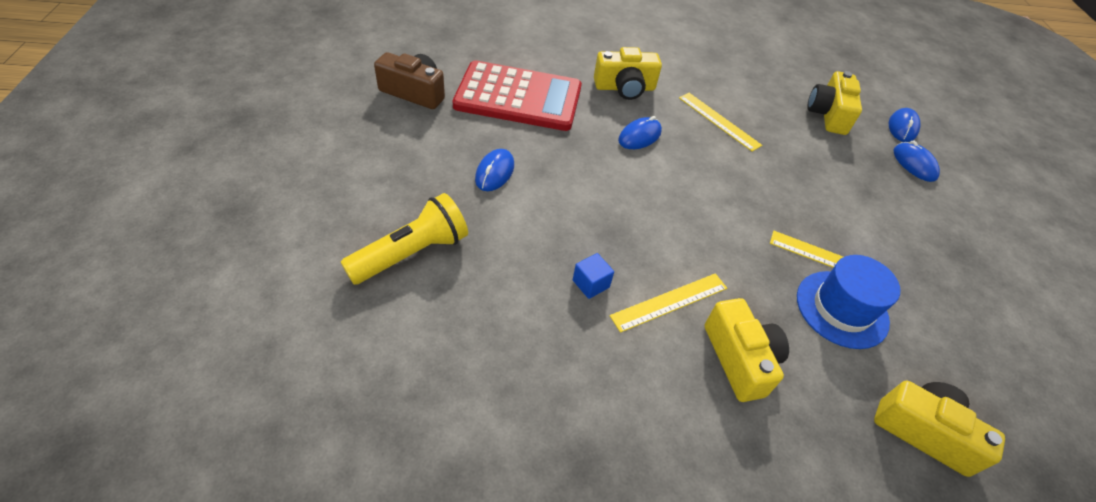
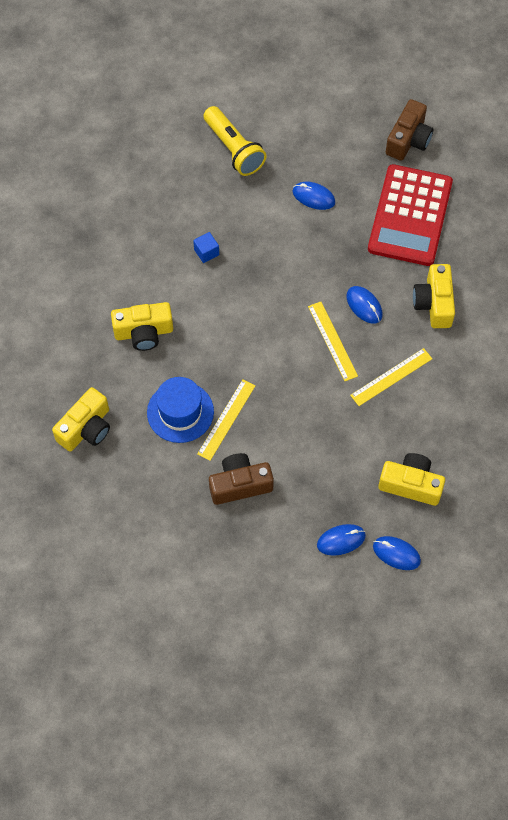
camera: 100 degrees right, 15 degrees up
(669, 301) = (190, 298): yellow ruler -> yellow ruler (332, 341)
(903, 245) = (240, 484): none -> brown camera

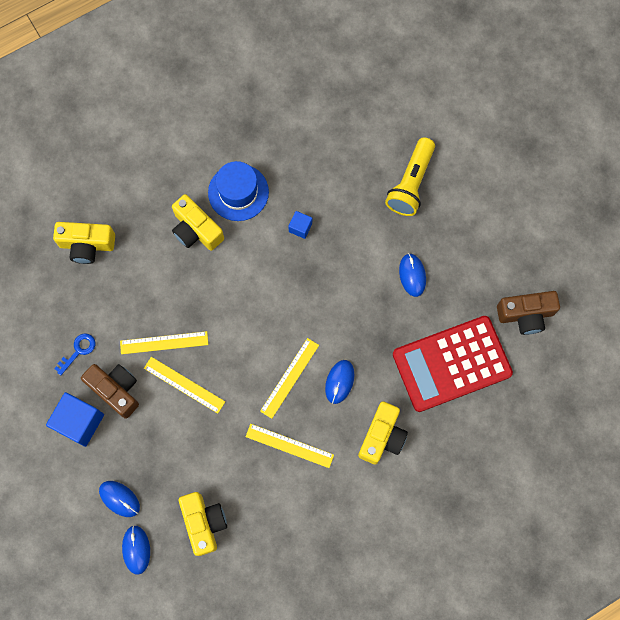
camera: 55 degrees right, 10 degrees up
(180, 412) = (147, 304): blue hat -> blue hat (238, 192)
(180, 494) = (78, 351): none -> blue key
(246, 532) = (79, 422): none -> blue cube
(277, 426) = (184, 384): none -> yellow ruler
(434, 303) = (382, 436): yellow camera -> yellow camera turned 150 degrees clockwise

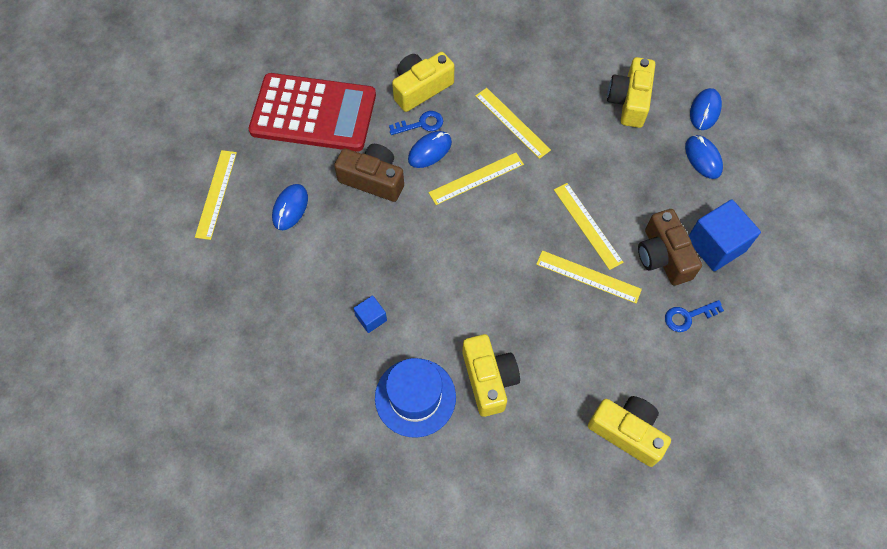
camera: 150 degrees left, 10 degrees down
(361, 402) = (421, 124): none -> blue key
(411, 183) = (220, 300): yellow flashlight -> none
(474, 256) = (216, 194): none -> yellow ruler
(525, 315) = (212, 118): brown camera -> brown camera (373, 179)

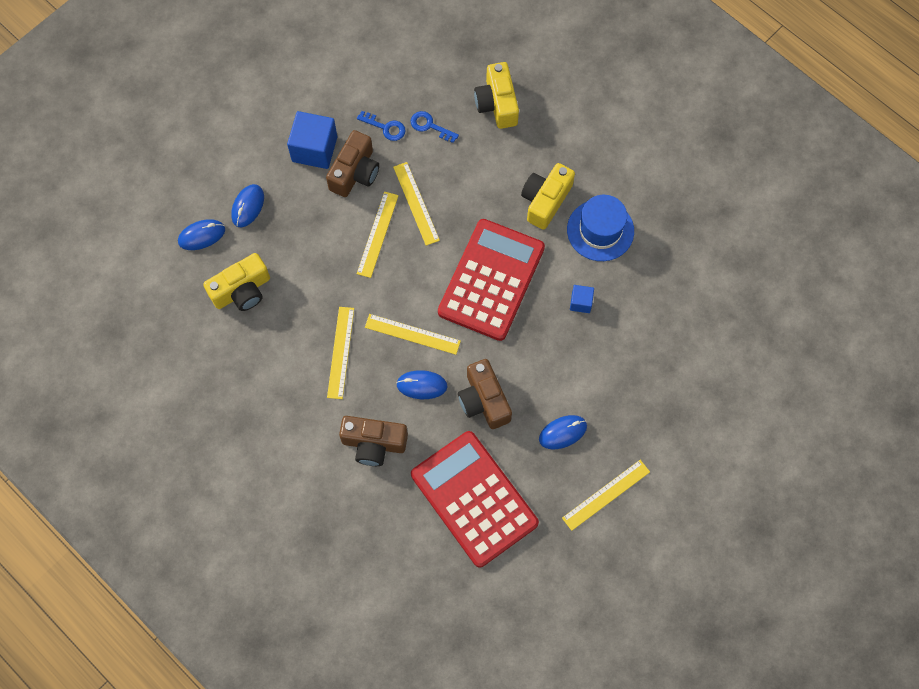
camera: 135 degrees left, 5 degrees up
(421, 88) = (374, 444): yellow camera -> brown camera
(421, 124) = (405, 413): blue key -> blue key (430, 126)
(461, 271) = (491, 280): none -> red calculator

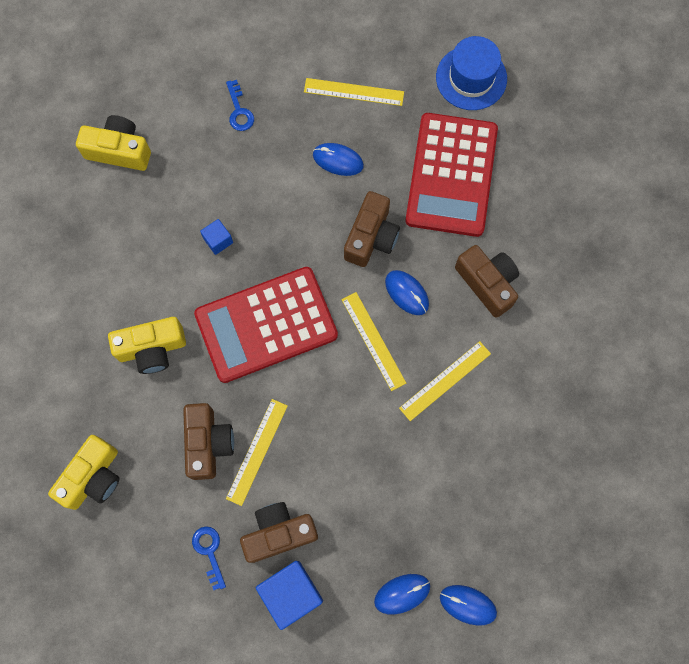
camera: 135 degrees left, 5 degrees up
(242, 291) = (478, 515): yellow camera -> yellow camera (119, 150)
(377, 234) = (316, 455): yellow ruler -> none
(430, 126) = (171, 514): blue key -> blue key (239, 111)
(450, 181) = (208, 443): none -> brown camera
(600, 230) = (138, 282): blue hat -> blue hat (471, 78)

